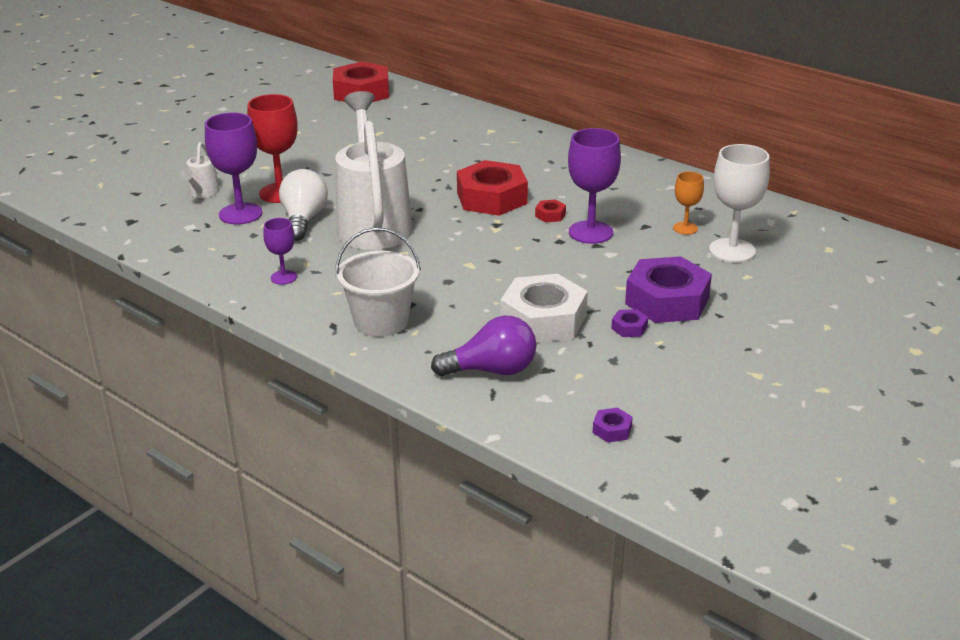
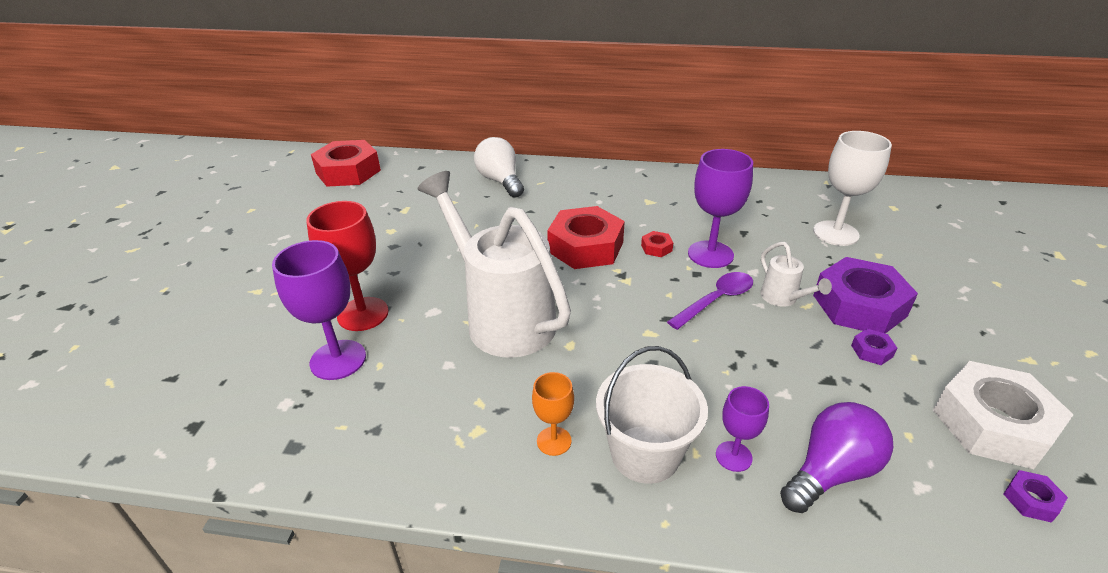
camera: 30 degrees left, 5 degrees up
(202, 193) = (265, 347): white watering can -> white watering can (783, 299)
(283, 277) = (471, 436): purple goblet -> purple goblet (733, 456)
(303, 220) = (421, 341): white light bulb -> white light bulb (500, 181)
(543, 319) = (793, 375): white nut -> white nut (992, 424)
(549, 262) = (716, 300): none -> purple spoon
(685, 228) = (775, 224): orange goblet -> orange goblet (554, 441)

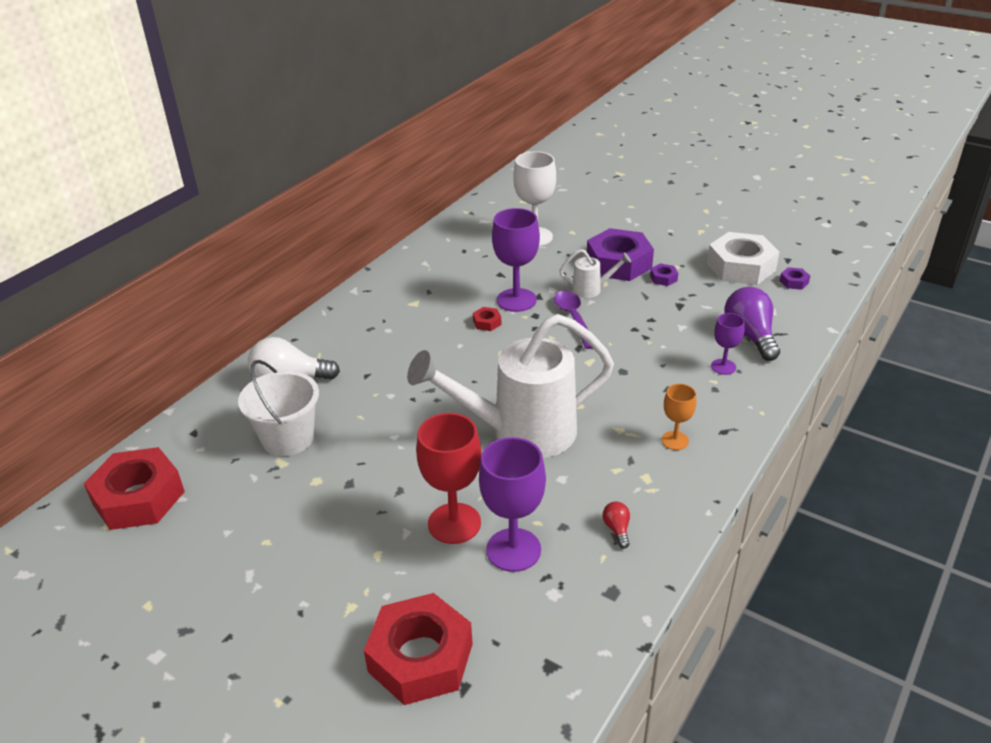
camera: 65 degrees left, 0 degrees up
(386, 427) = (617, 529): none -> red light bulb
(585, 247) = (455, 359): red nut -> red nut (420, 657)
(645, 454) = (705, 402): white bucket -> white bucket (288, 438)

